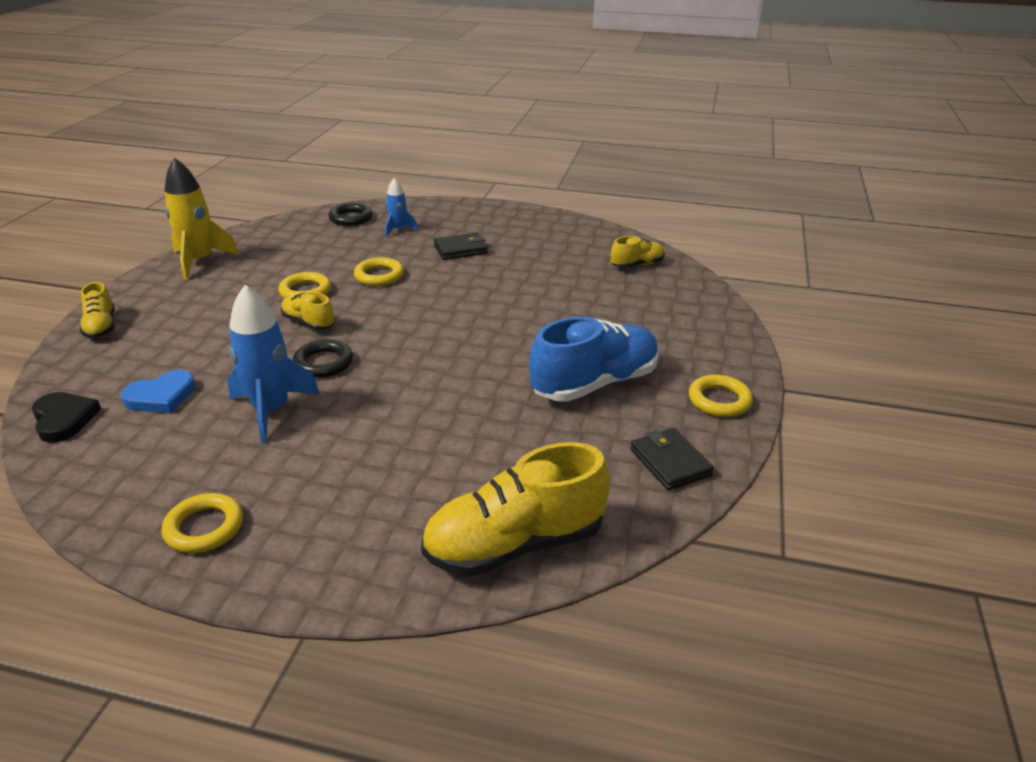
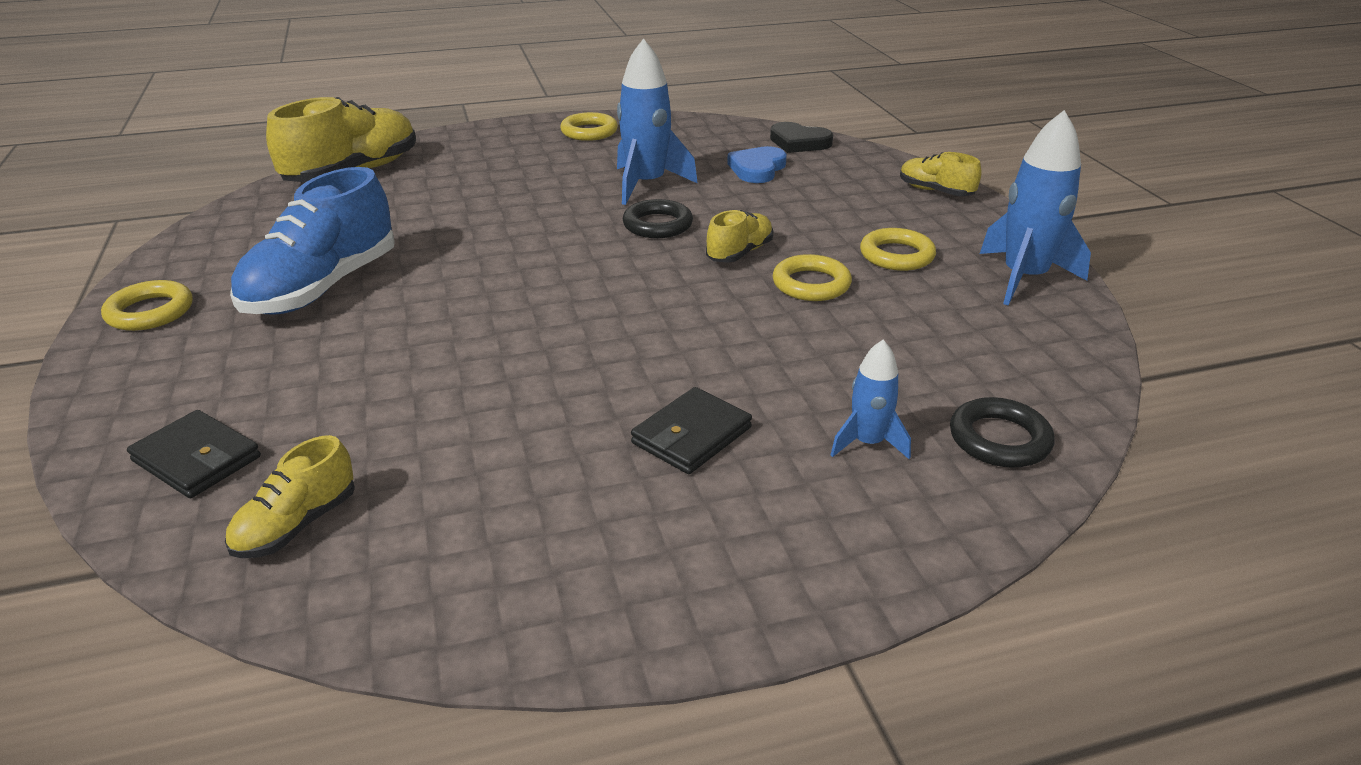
camera: 150 degrees right, 0 degrees up
(200, 261) = (1024, 278): yellow rocket -> blue rocket
(308, 323) = (739, 253): yellow shoe -> yellow shoe turned 60 degrees counterclockwise
(379, 276) = (753, 337): yellow ring -> yellow ring (896, 255)
(670, 462) = (220, 244): black wallet -> black wallet (197, 459)

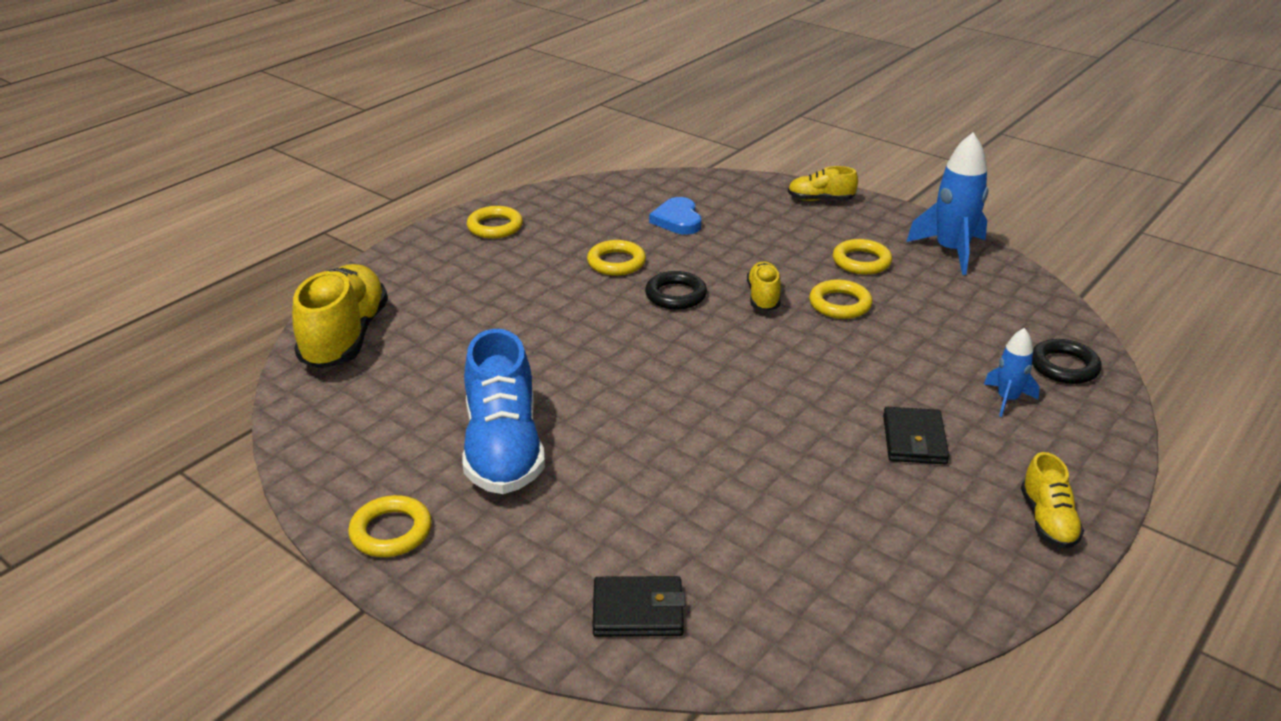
camera: 35 degrees left, 0 degrees up
(297, 525) = (777, 612): yellow shoe -> yellow shoe (1048, 521)
(646, 185) = (616, 262): blue rocket -> yellow ring
(799, 142) = (674, 185): black heart -> none

